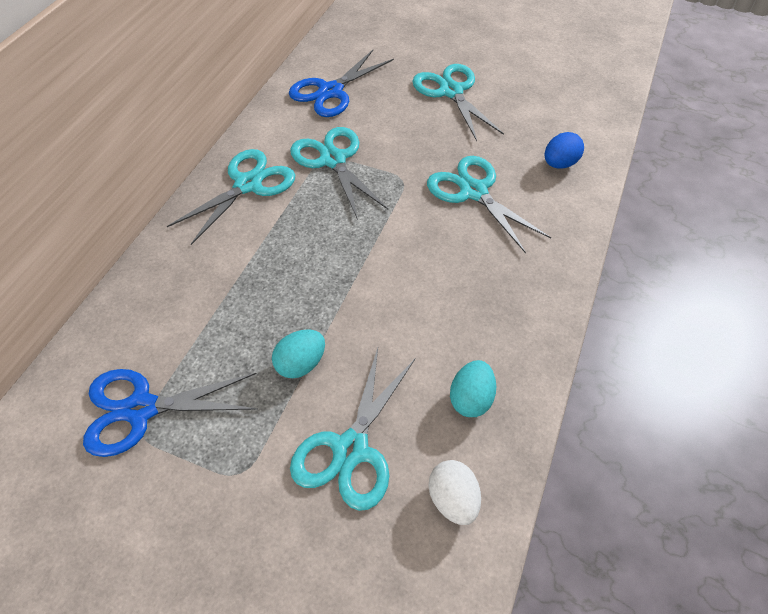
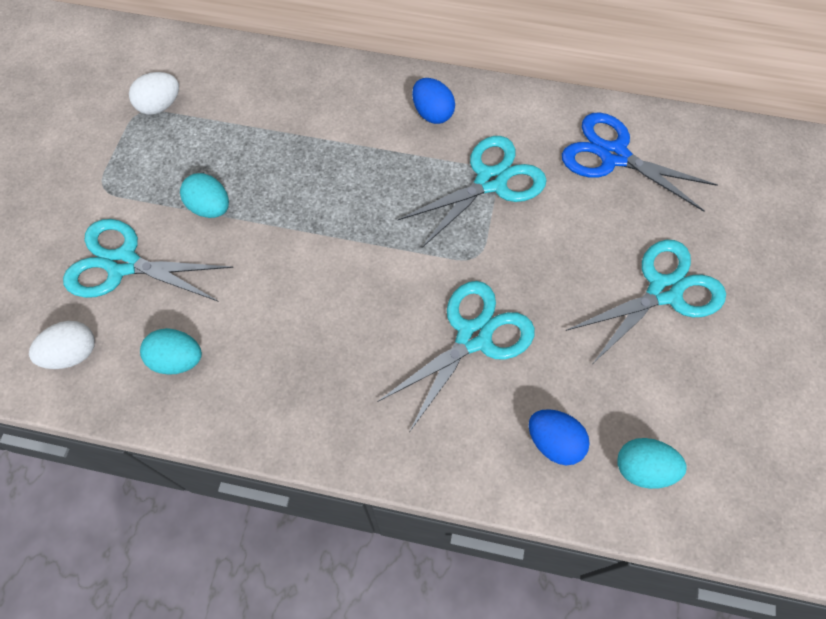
camera: 80 degrees right, 10 degrees up
(141, 409) = (160, 106): blue scissors -> white egg
(248, 185) = (432, 113): turquoise scissors -> blue egg
(578, 127) = (642, 468): none -> turquoise egg

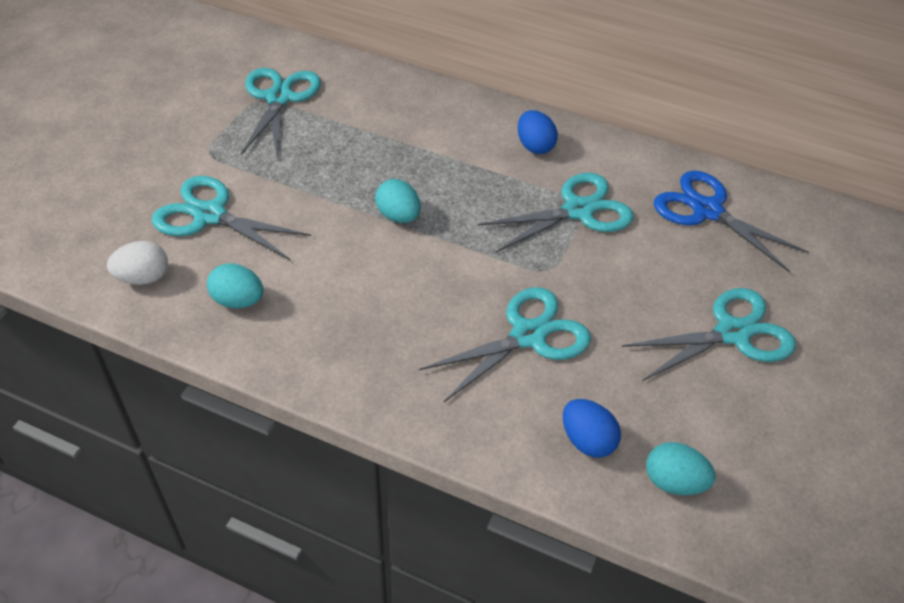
camera: 10 degrees right, 15 degrees down
(160, 106) = (279, 98): white egg -> turquoise scissors
(210, 207) = (303, 185): turquoise egg -> turquoise egg (398, 216)

